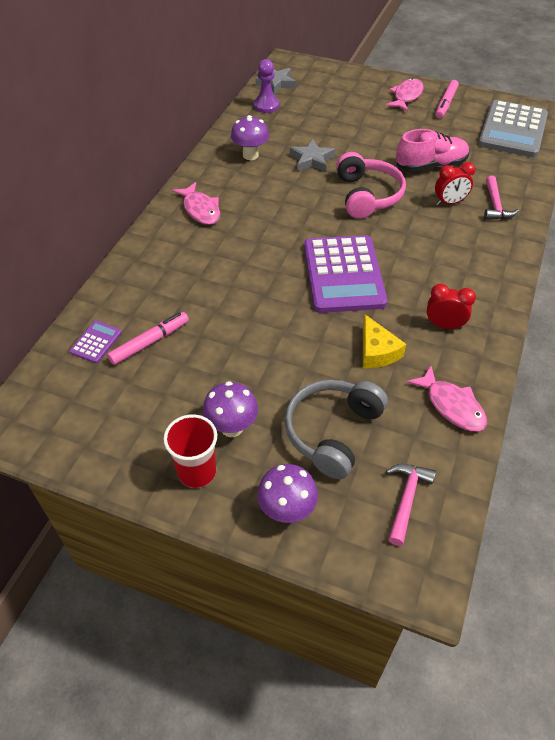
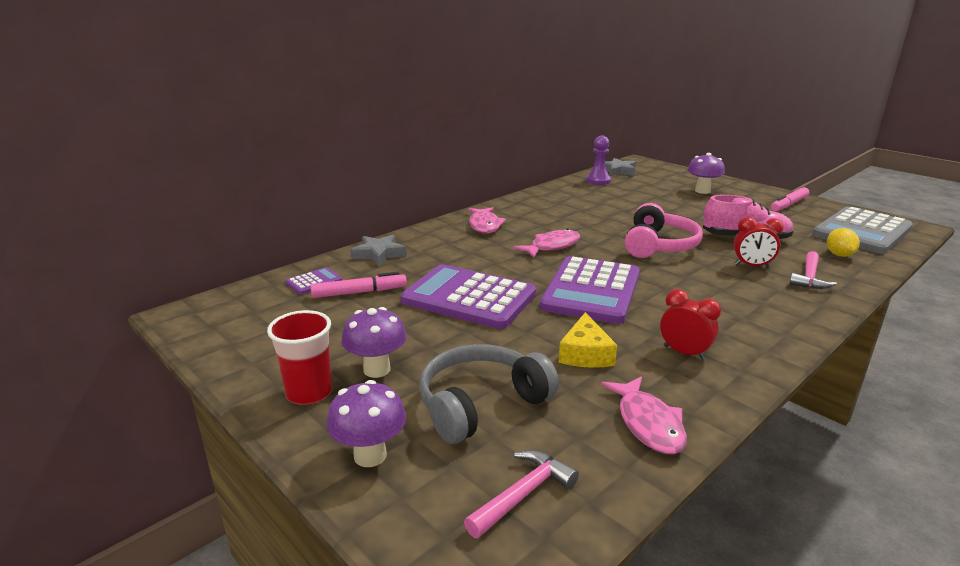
camera: 25 degrees right, 25 degrees down
(250, 155) = (559, 204): purple mushroom -> purple mushroom (702, 191)
(250, 317) = (469, 298): none -> purple calculator
(312, 160) = (617, 215): grey star -> grey star (379, 254)
(406, 96) = (746, 194): pink fish -> pink fish (552, 246)
(506, 168) = (839, 255): none -> yellow lemon

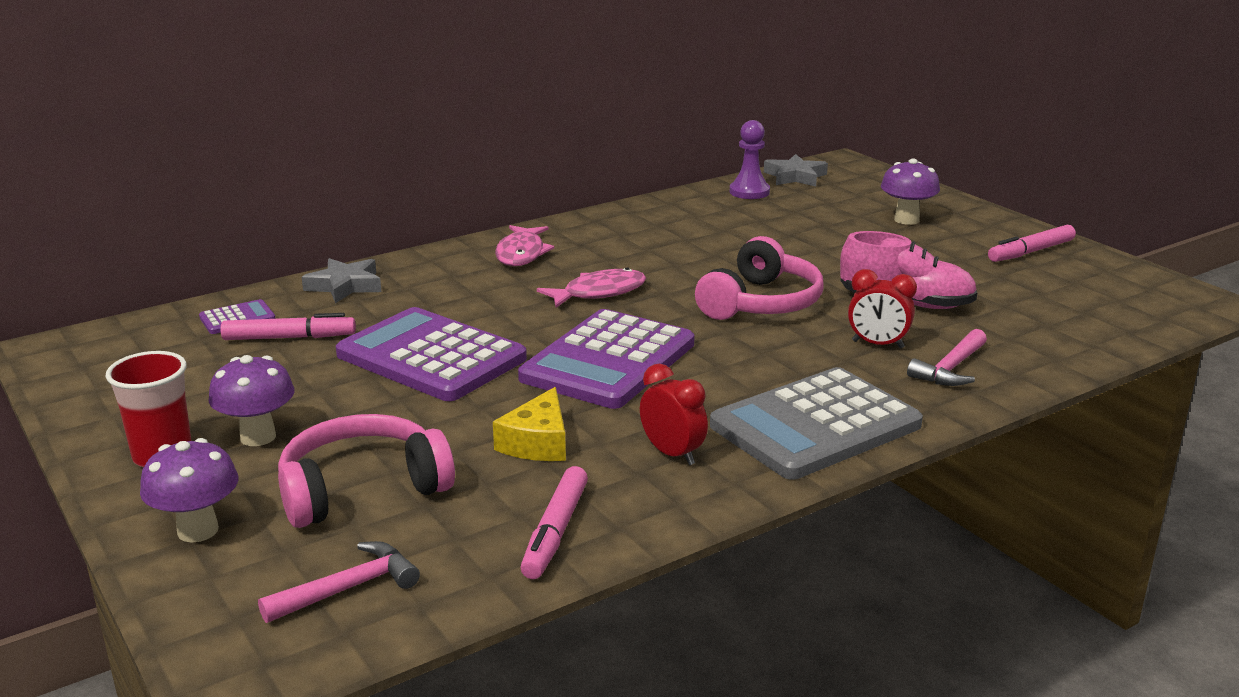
camera: 10 degrees right, 0 degrees up
(481, 404) = (362, 489): grey headphones -> pink headphones
(648, 423) = (555, 532): pink fish -> pink marker
(839, 255) = (1033, 338): yellow lemon -> none
(861, 232) = (1108, 305): grey calculator -> grey calculator (815, 425)

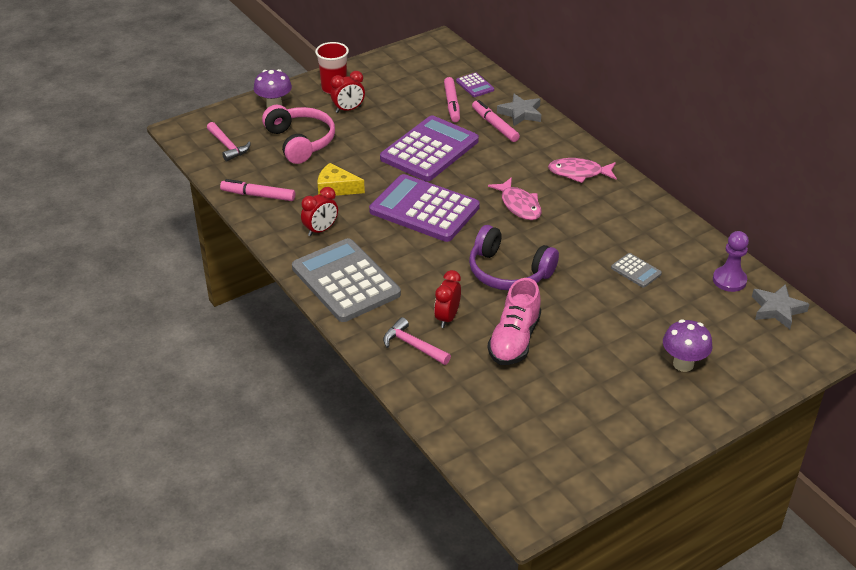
camera: 90 degrees right, 15 degrees up
(258, 437) = (348, 109): purple mushroom -> red clock
(742, 233) = (636, 271): none -> grey calculator
(761, 303) = (508, 272): pink headphones -> purple headphones
(1030, 252) = (622, 427): pink marker -> pink marker (495, 125)

